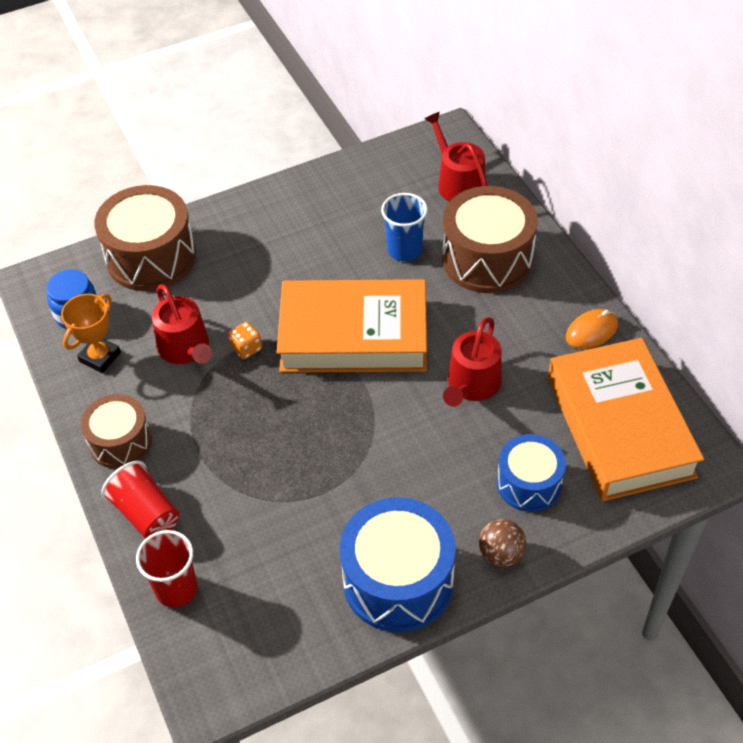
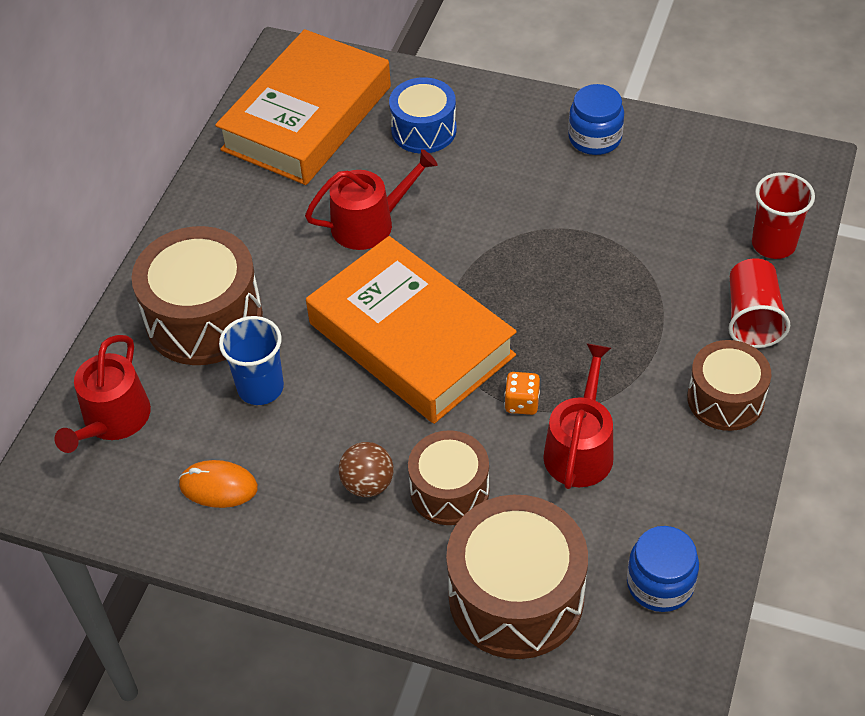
camera: 135 degrees left, 0 degrees up
(100, 357) = (676, 508): orange trophy -> none
(238, 277) = (449, 491): none -> brown drum
(398, 580) = (595, 138): blue drum -> blue jar
(501, 554) = (502, 105): brown ball -> brown ball (368, 484)
(591, 331) = (220, 193): orange mouse -> orange mouse (218, 486)

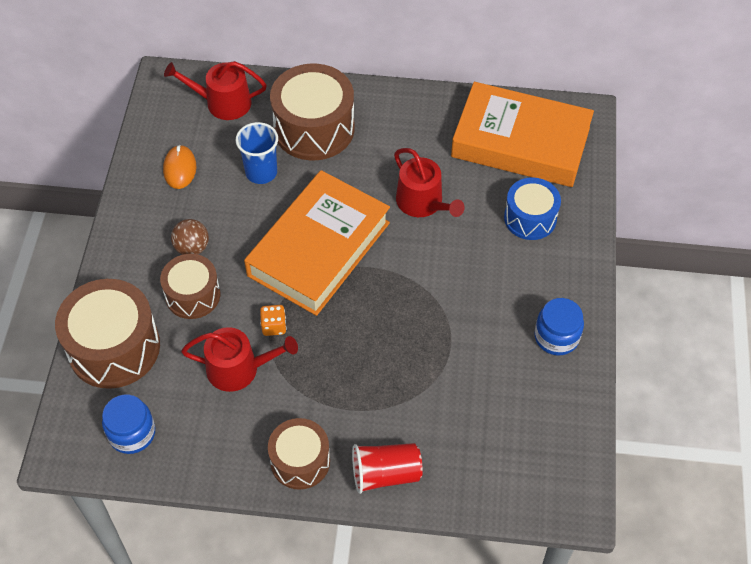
camera: 75 degrees right, 5 degrees up
(773, 244) = (470, 484): red cup -> none

